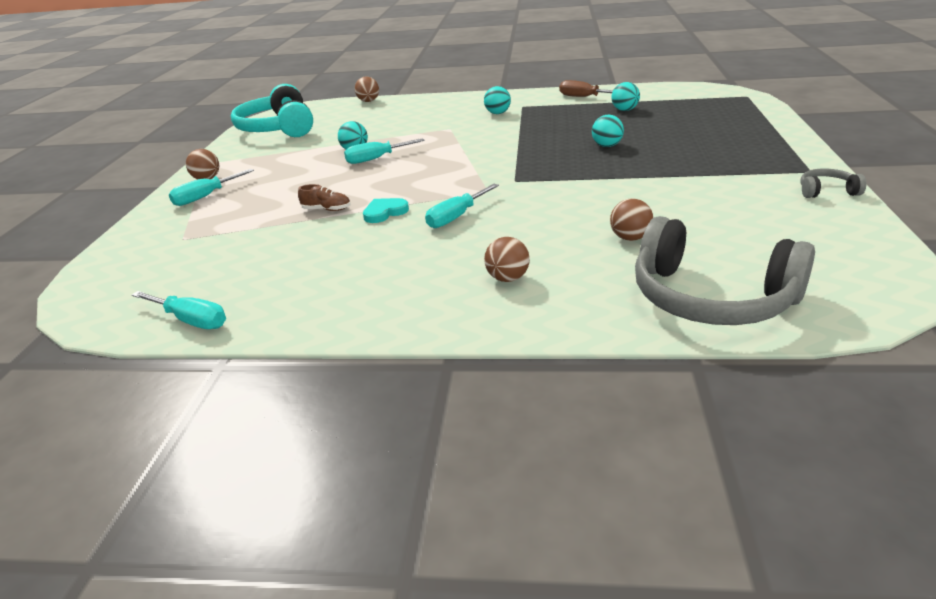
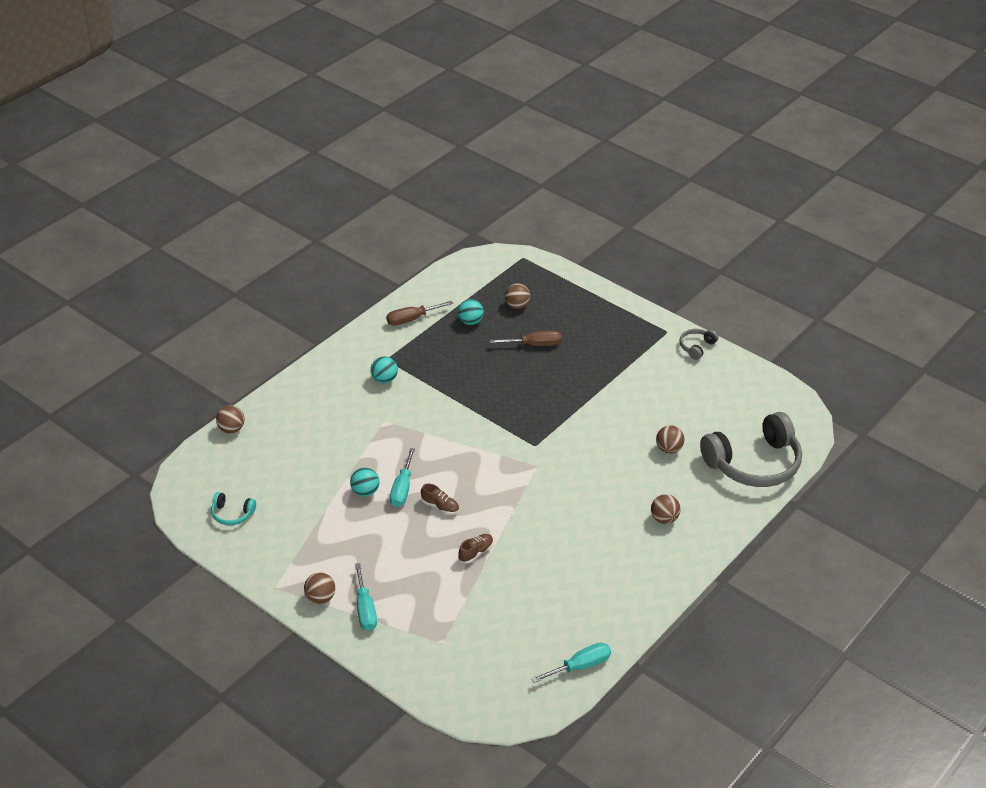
camera: 60 degrees left, 10 degrees up
(278, 128) = (232, 514): turquoise headphones -> turquoise headphones, size x0.43
(372, 177) = (440, 506): none -> brown shoe
(384, 212) = (515, 527): turquoise heart -> none
(456, 217) = (562, 499): turquoise screwdriver -> none
(607, 146) = (528, 373): turquoise ball -> none
(649, 135) = (534, 345): none -> brown screwdriver
(683, 114) = (517, 306): none -> brown ball

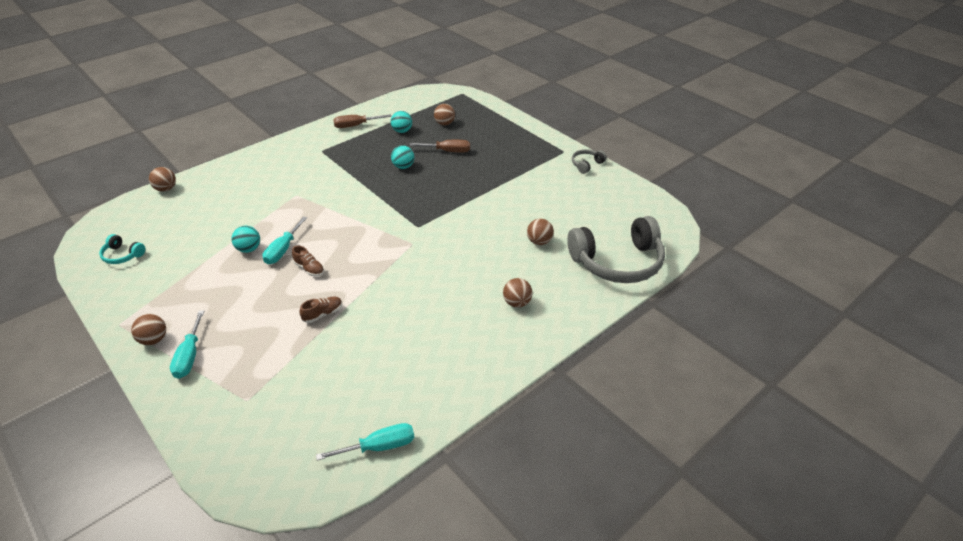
camera: 10 degrees right, 0 degrees up
(384, 379) = (312, 165): turquoise ball -> turquoise ball (403, 167)

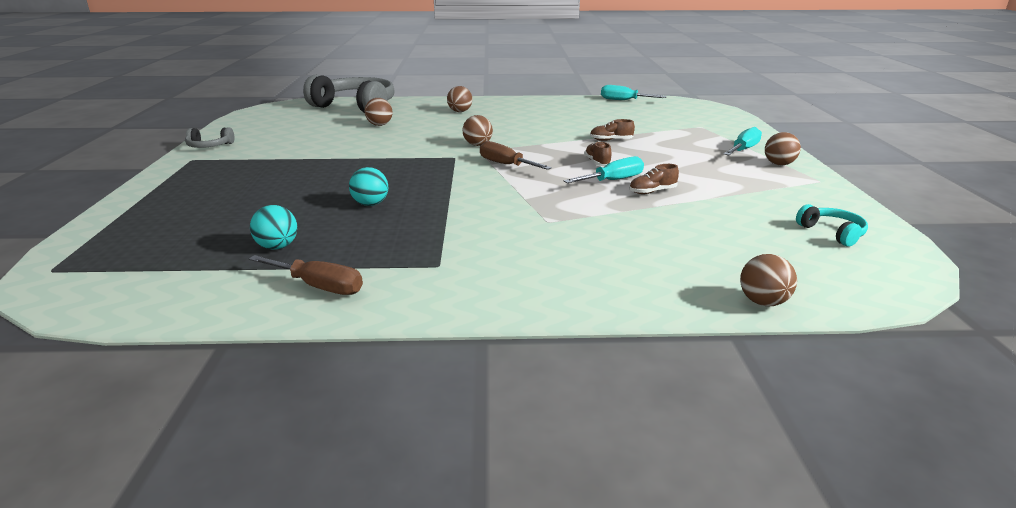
camera: 140 degrees left, 15 degrees down
(249, 249) = (652, 192): turquoise ball -> brown shoe
(444, 124) = (205, 233): brown ball -> brown ball (477, 145)
(448, 151) = (287, 200): brown screwdriver -> brown screwdriver (506, 165)

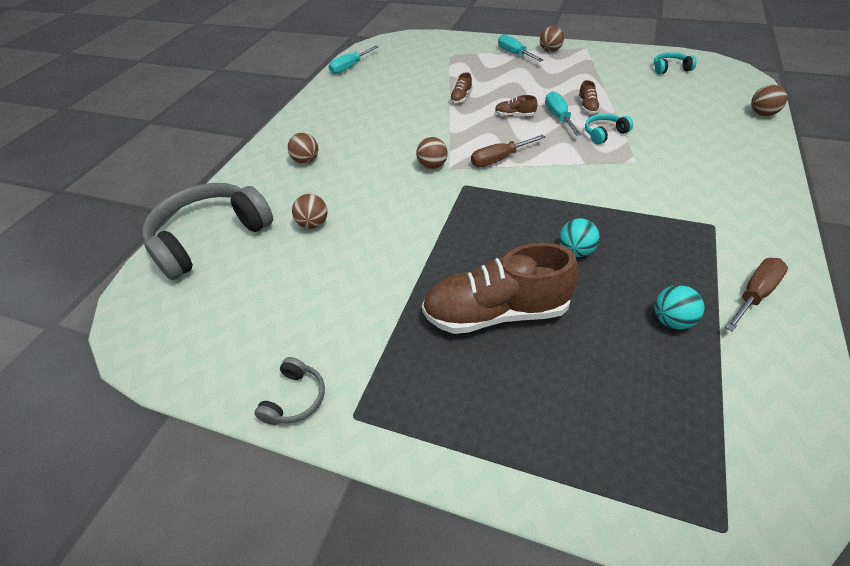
camera: 65 degrees left, 20 degrees up
(286, 184) = (496, 313): none -> brown shoe
(597, 203) = (604, 134): none -> turquoise headphones

